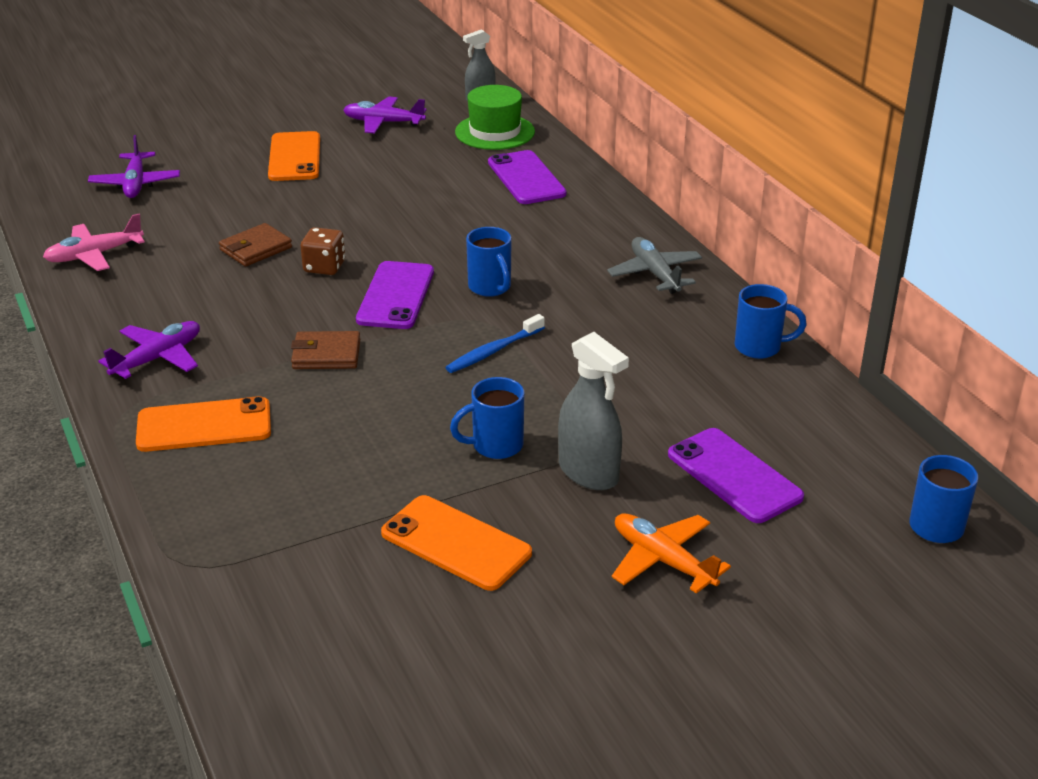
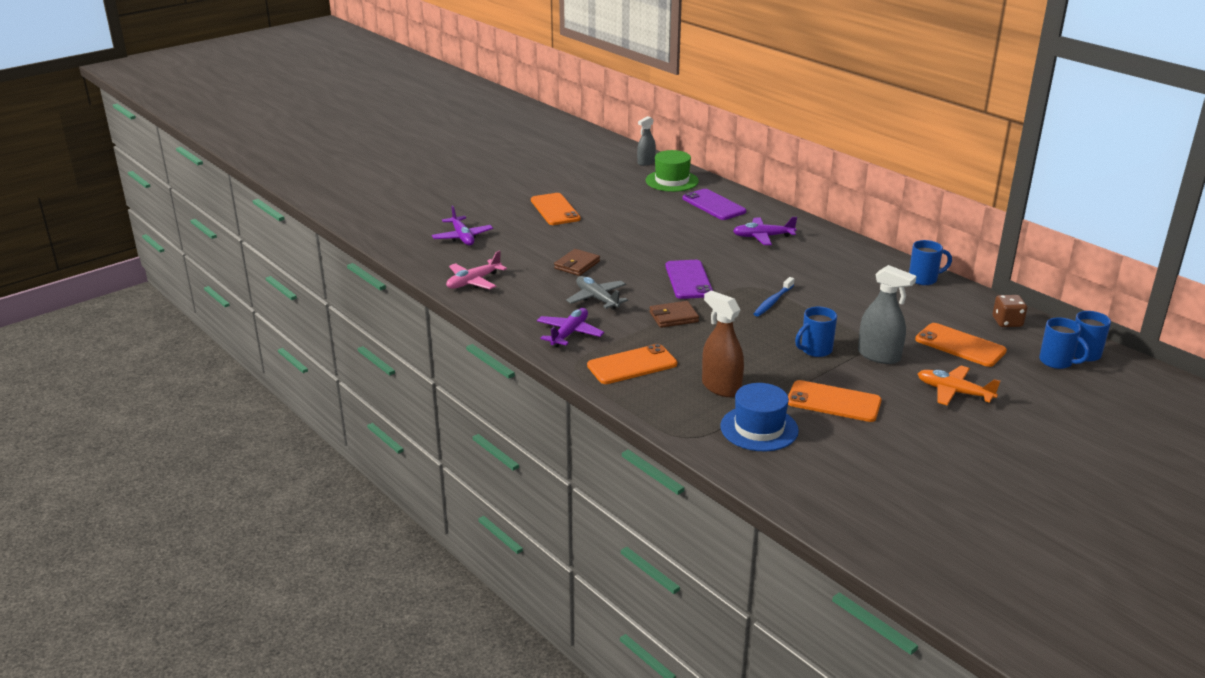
camera: 15 degrees left, 5 degrees down
(304, 486) = (721, 387): none -> brown spray bottle
(305, 570) = (759, 428): none -> blue hat
(324, 267) = (630, 270): brown dice -> brown dice (1007, 322)
(383, 123) = (595, 183): purple plane -> purple plane (763, 237)
(490, 287) = (742, 268): blue mug -> blue mug (1057, 362)
(655, 274) = (834, 248): grey plane -> grey plane (597, 299)
(734, 475) = (960, 345): purple phone -> orange phone

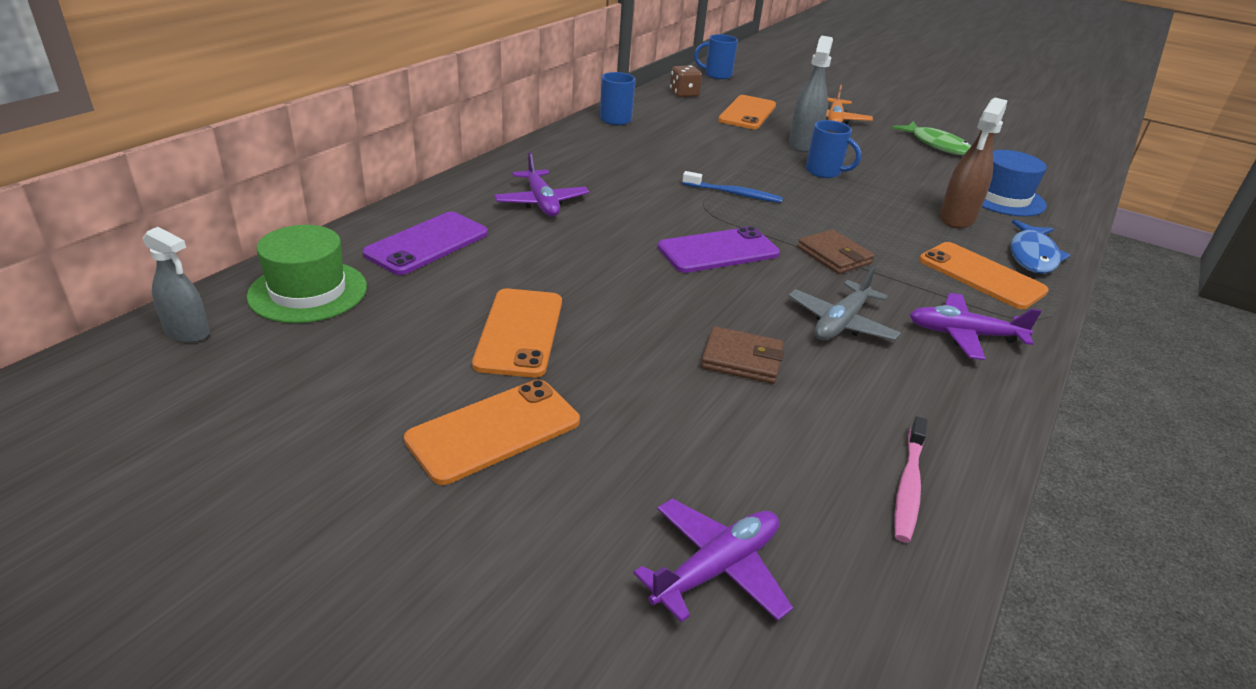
camera: 110 degrees left, 5 degrees up
(473, 282) = (908, 486): pink plane -> pink toothbrush
(653, 400) = (1032, 256): none -> blue fish
(833, 402) = (912, 165): orange phone -> orange phone (519, 332)
(890, 437) = (937, 145): none -> green fish
(1057, 362) = (741, 84): blue mug -> none

